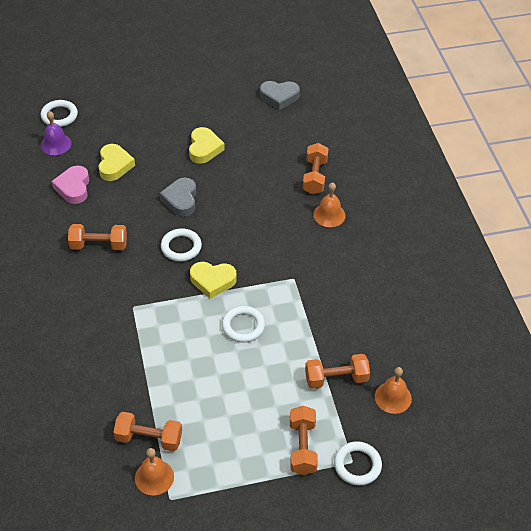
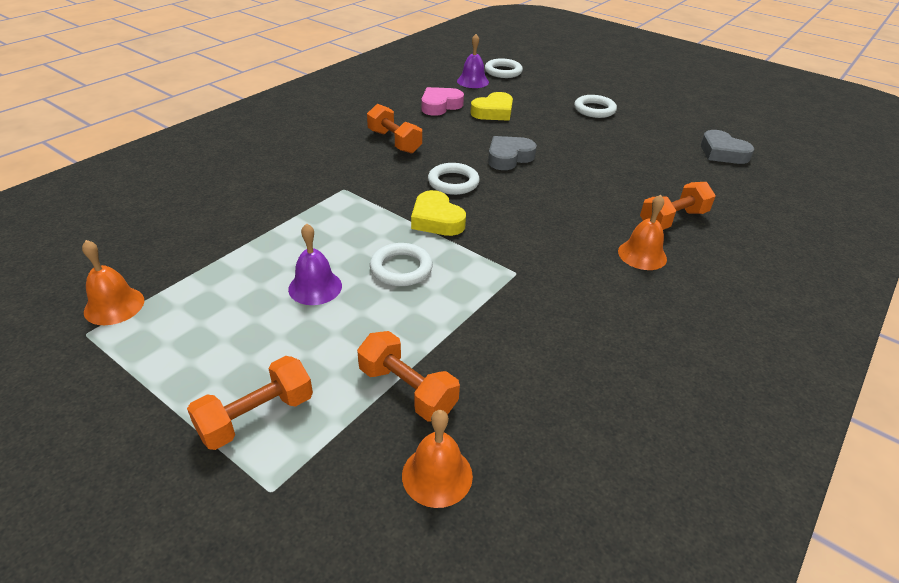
camera: 50 degrees right, 10 degrees down
(149, 438) = (171, 276): orange dumbbell -> none
(204, 148) = (588, 143): yellow heart -> none
(224, 374) = (315, 287): none -> purple bell
(357, 465) = (268, 502): white ring -> white ring (594, 110)

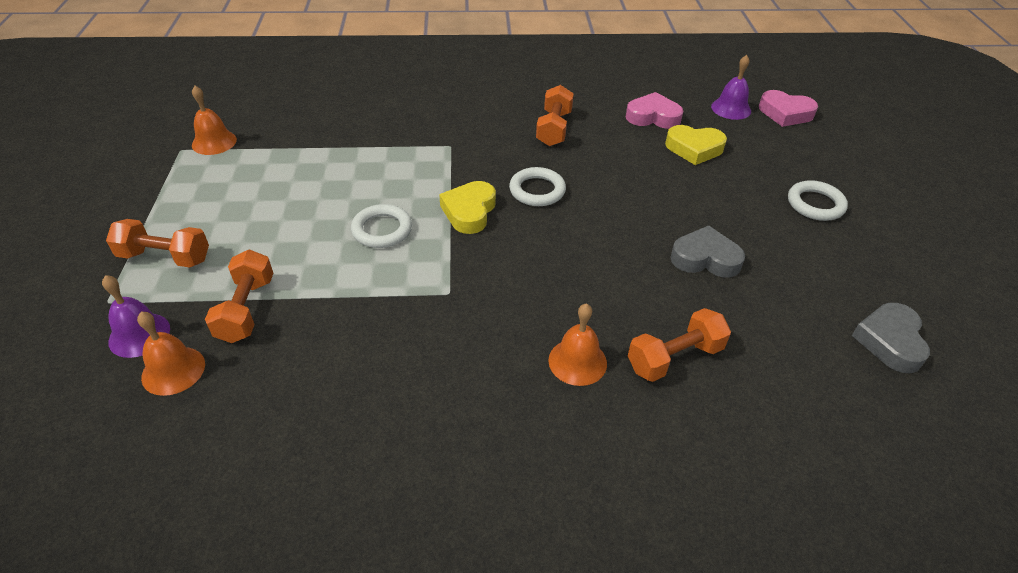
camera: 50 degrees right, 5 degrees up
(315, 287) = (315, 204): purple bell -> purple bell (139, 335)
(503, 71) = (785, 113): white ring -> pink heart
(509, 157) = (626, 198): grey heart -> grey heart (705, 258)
(673, 219) = (674, 358): orange dumbbell -> orange dumbbell turned 45 degrees counterclockwise

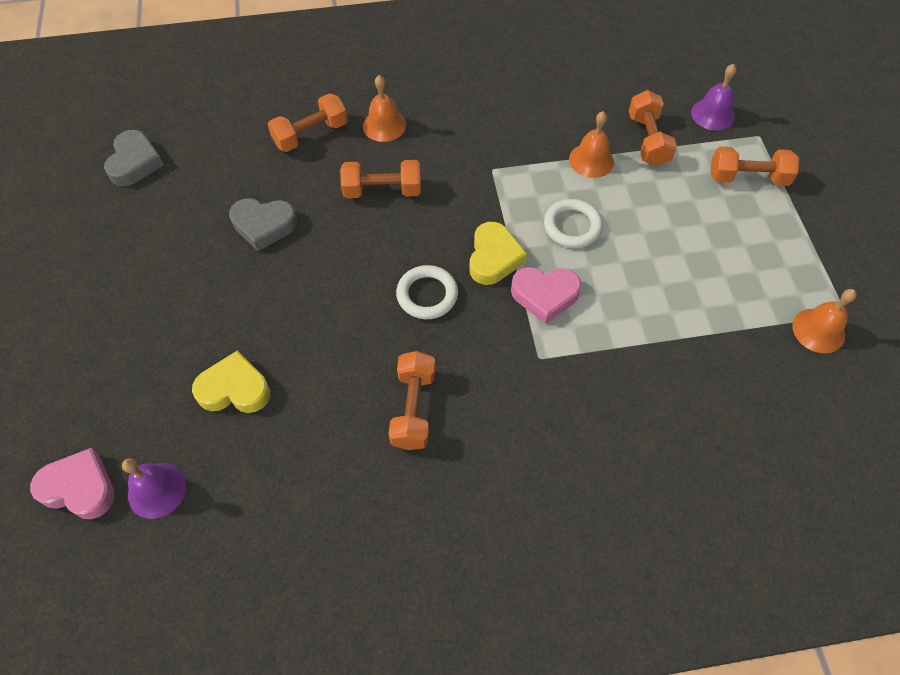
camera: 175 degrees right, 15 degrees up
(173, 370) = (669, 94): orange bell -> orange bell (591, 160)
(579, 281) = (382, 190): none -> orange dumbbell
(653, 117) = (276, 453): pink heart -> pink heart (544, 295)
(815, 204) = (123, 308): white ring -> none

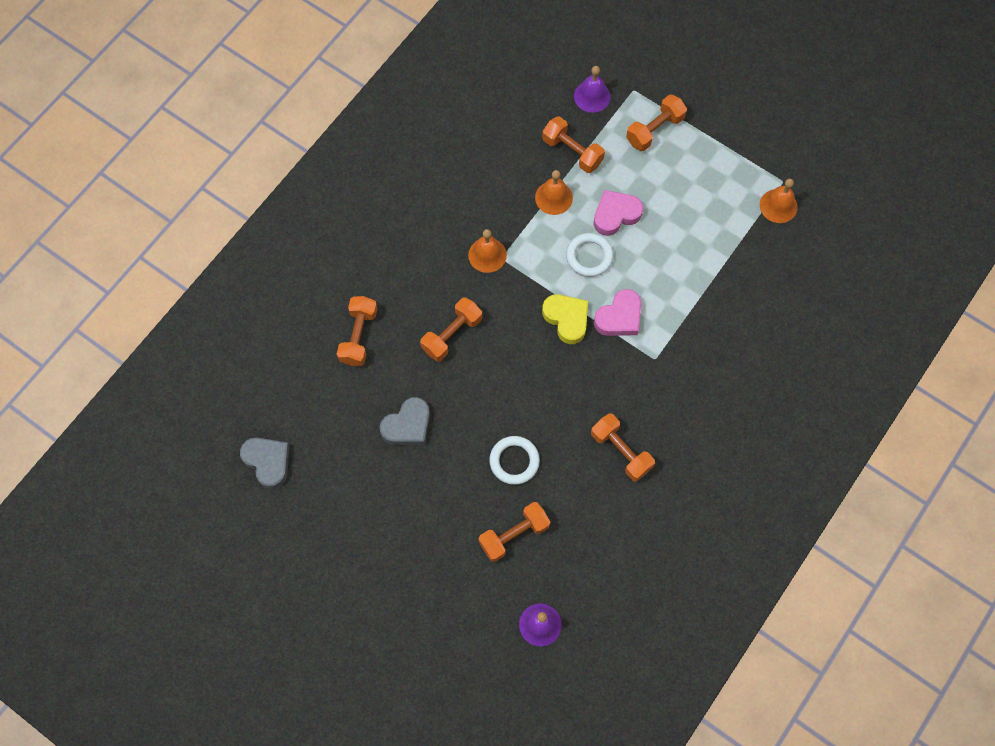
camera: 45 degrees left, 10 degrees up
(79, 488) = (498, 665): pink heart -> pink heart (615, 215)
(234, 389) = (514, 535): yellow heart -> orange dumbbell
(384, 125) = (398, 286): orange bell -> orange bell (487, 255)
(427, 295) = (555, 378): white ring -> white ring (514, 461)

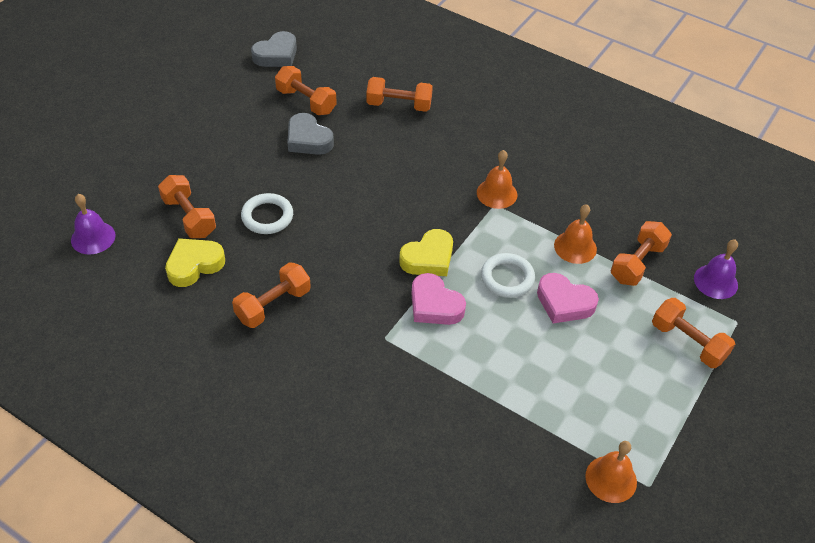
camera: 85 degrees right, 20 degrees down
(452, 334) = (404, 168): orange dumbbell -> orange dumbbell (306, 101)
(575, 524) = (194, 265): none -> yellow heart
(615, 215) = (564, 303): pink heart -> pink heart turned 150 degrees clockwise

